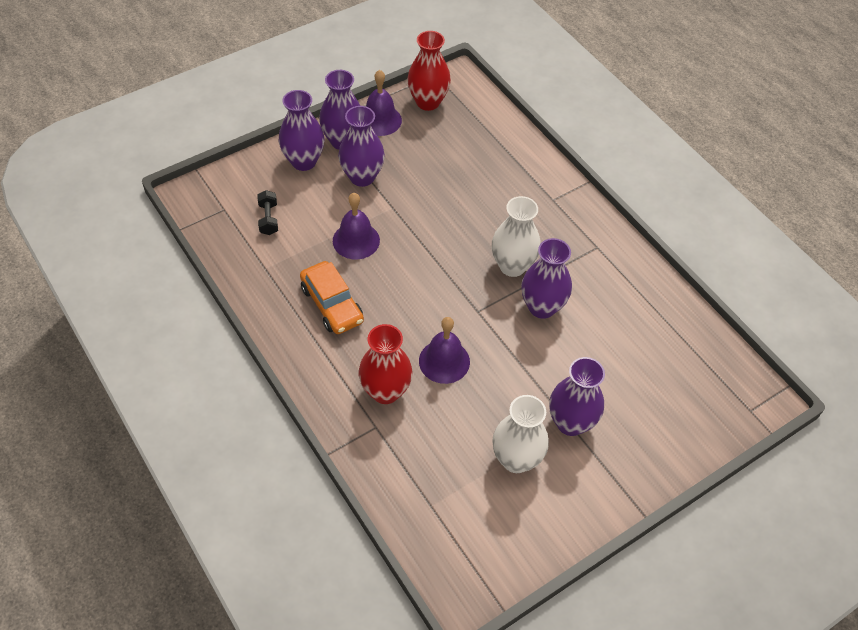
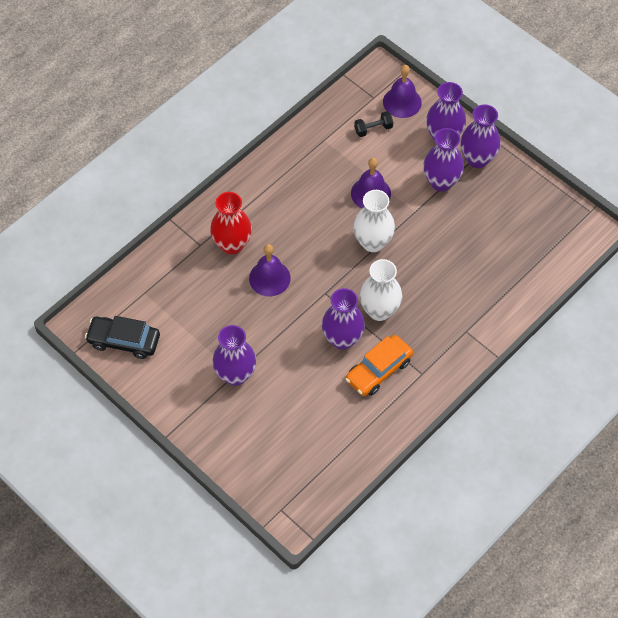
camera: 80 degrees right, 5 degrees up
(332, 304) = (302, 192): orange car -> orange car (378, 370)
(380, 120) = (513, 180): purple bell -> purple bell (402, 102)
(428, 102) = (551, 212): red vase -> none
(499, 543) = (124, 341): none -> black car
(516, 459) = (194, 341): white vase -> white vase (373, 242)

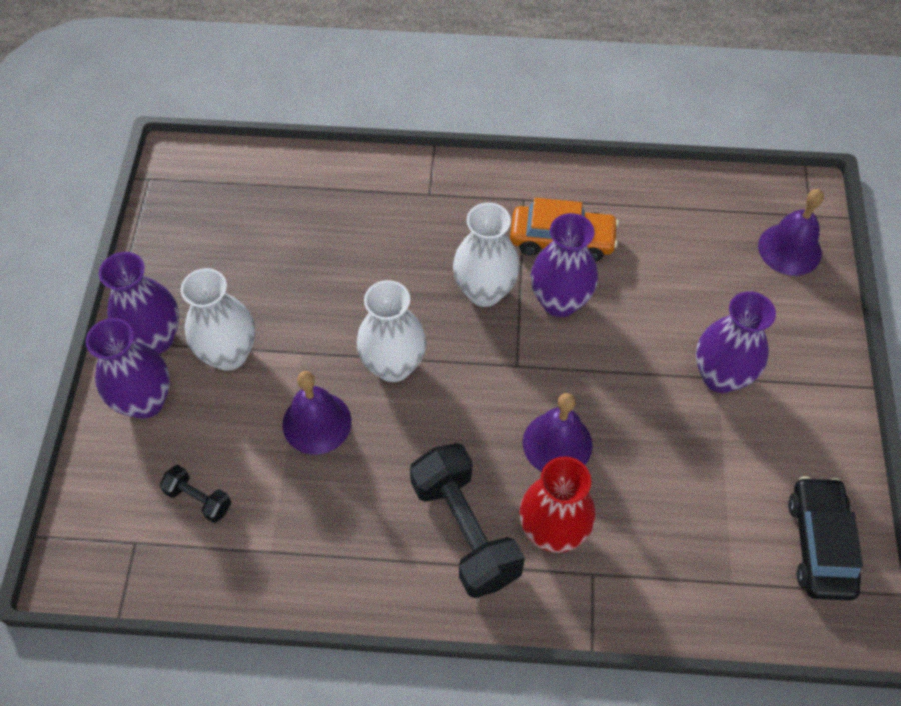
camera: 130 degrees left, 0 degrees up
(124, 341) = (819, 544): black car -> black car turned 150 degrees counterclockwise
(264, 213) = (465, 530): none -> black dumbbell
(402, 102) = (117, 497): purple bell -> purple bell (789, 249)
(441, 182) = (229, 354): purple vase -> white vase

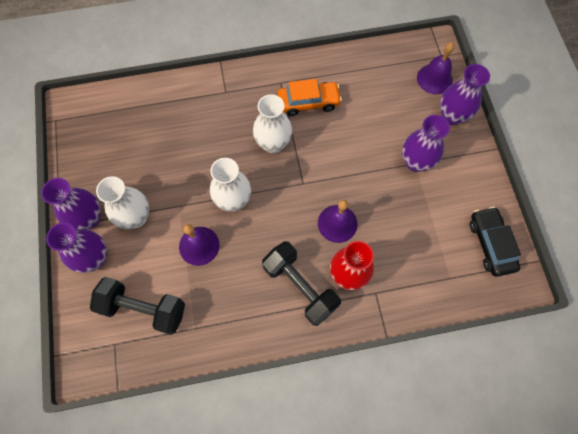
camera: 15 degrees left, 10 degrees up
(198, 499) = (144, 309): black dumbbell -> black dumbbell, size x2.07
(559, 302) = (317, 140): purple vase -> purple vase (451, 116)

